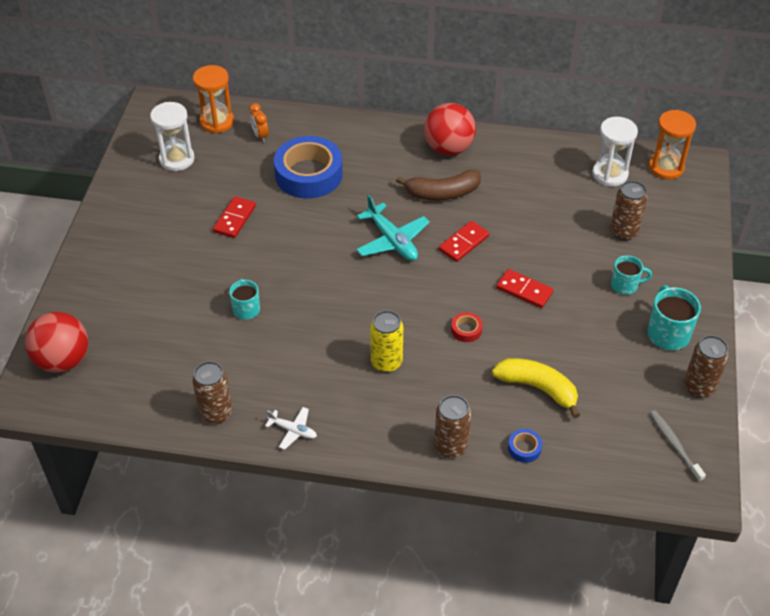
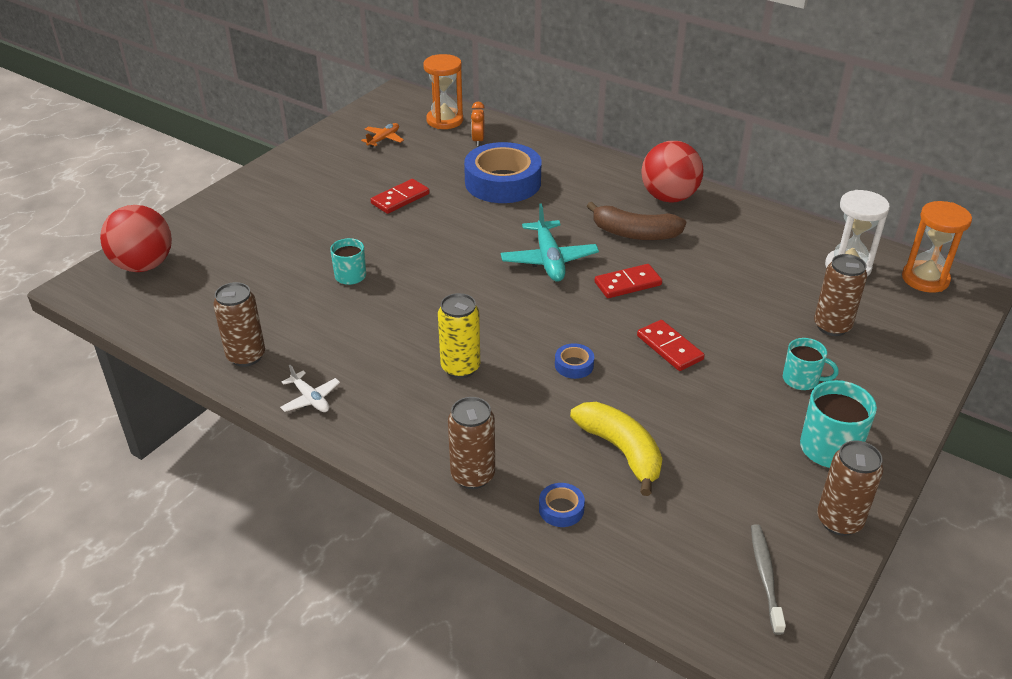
camera: 25 degrees right, 10 degrees down
(177, 159) = (383, 139): white hourglass -> orange plane
(466, 330) = (574, 365): red tape -> blue tape

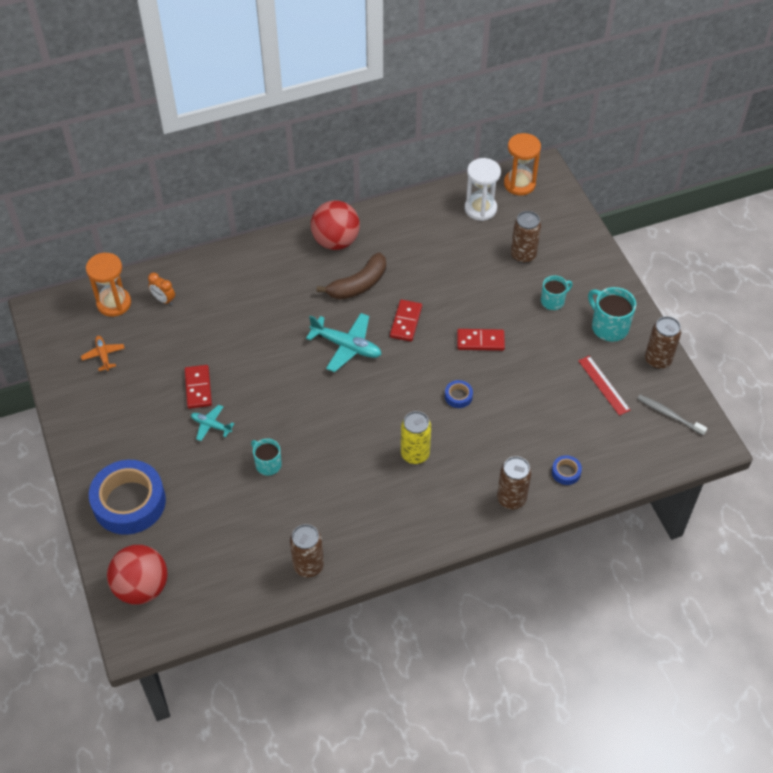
camera: 55 degrees left, 15 degrees up
(310, 399) = (381, 548): white plane -> none
(364, 223) = (211, 425): none -> turquoise plane
(503, 182) = (233, 317): blue tape -> blue tape (129, 502)
(621, 451) = (544, 418): yellow banana -> none
(734, 484) = (603, 385): none -> red ruler

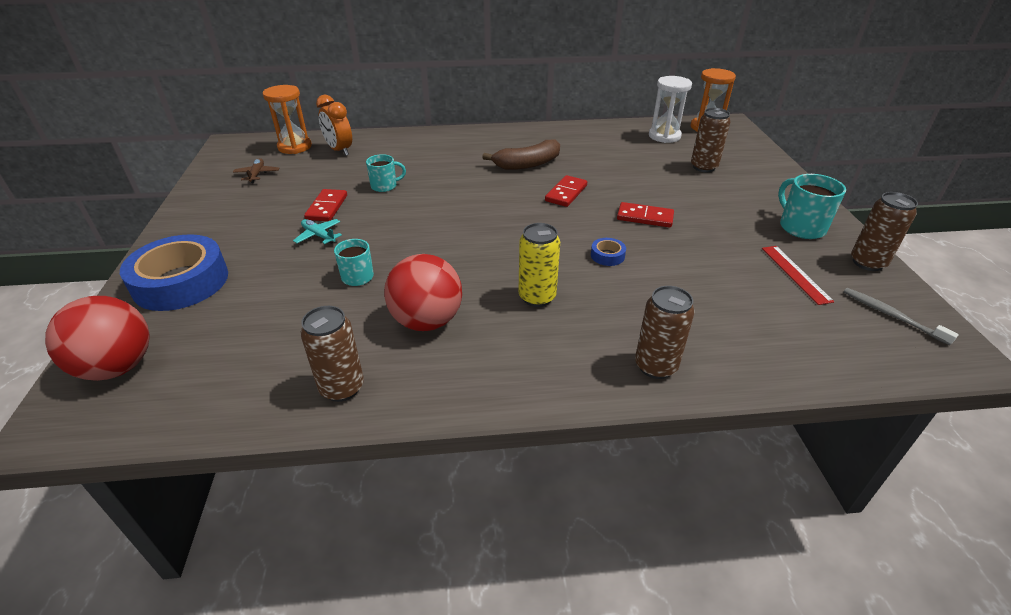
camera: 15 degrees right, 15 degrees down
(103, 355) = (257, 174): orange plane -> brown plane
(164, 300) = (339, 150): orange clock -> orange clock, size x1.57
(336, 241) = (518, 138): red ball -> red ball (426, 321)
(346, 346) = (496, 201): turquoise plane -> none
(553, 301) = (734, 200): turquoise mug -> turquoise mug (384, 186)
(566, 472) = (740, 351): blue tape -> none

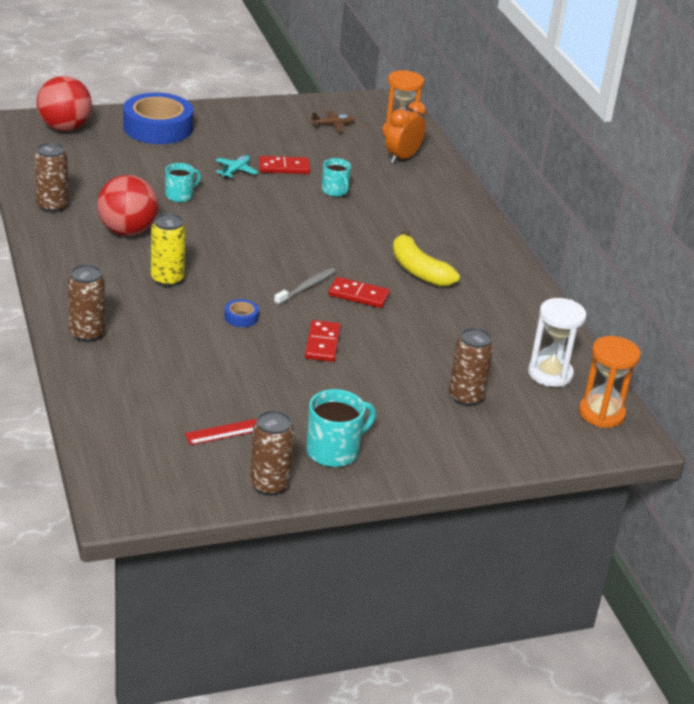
camera: 75 degrees right, 5 degrees down
(527, 164) = (418, 270): brown banana -> yellow banana
(891, 316) = (174, 478): grey toothbrush -> grey toothbrush (306, 287)

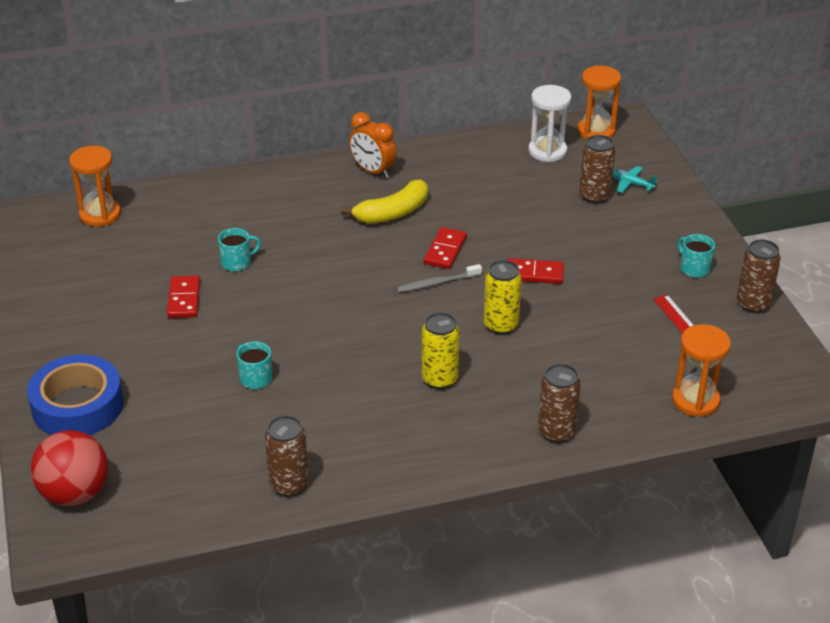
camera: 85 degrees left, 5 degrees up
(116, 420) = (695, 400): none -> orange hourglass
(127, 231) = (341, 416): red ball -> none
(236, 171) = (193, 336): turquoise plane -> turquoise plane (630, 183)
(241, 317) = (501, 325): blue tape -> yellow can
(306, 287) = (437, 283): grey toothbrush -> grey toothbrush turned 60 degrees counterclockwise
(333, 125) = (77, 262): brown plane -> none
(334, 451) = (694, 268): turquoise mug -> turquoise mug, size x0.65
(402, 158) = (159, 214): orange clock -> orange clock (373, 171)

